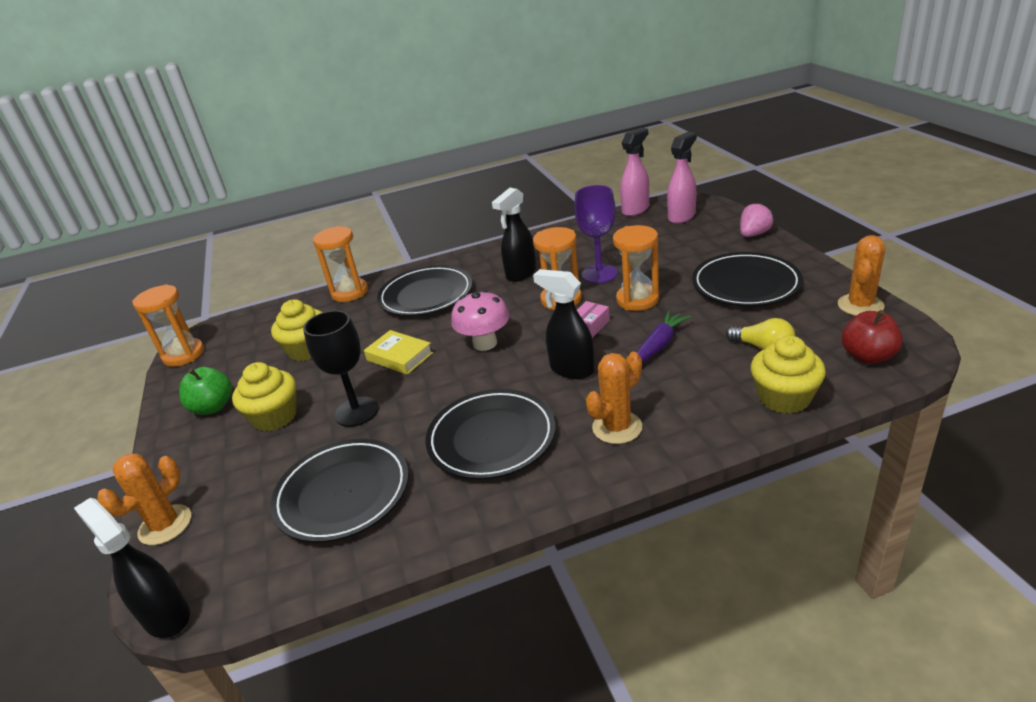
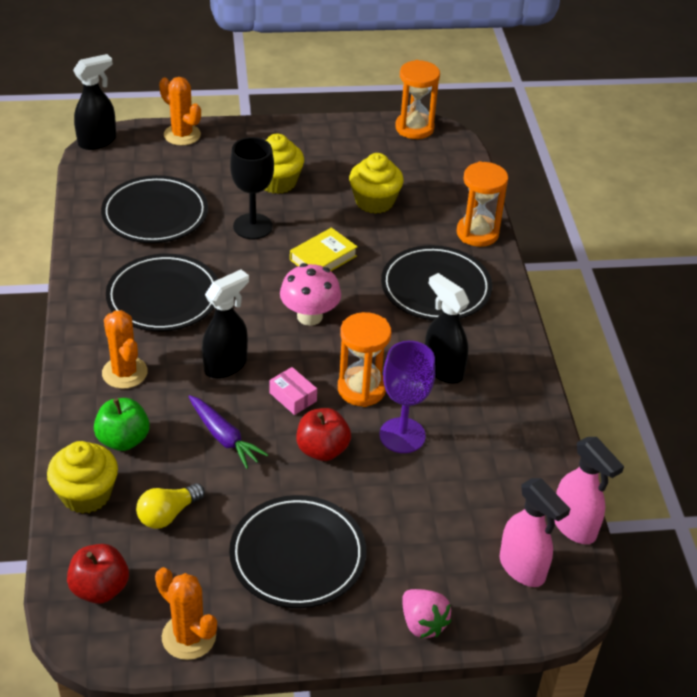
camera: 95 degrees right, 10 degrees up
(213, 407) = (314, 149): green apple -> green apple (123, 440)
(637, 300) = (322, 450): orange hourglass -> red apple

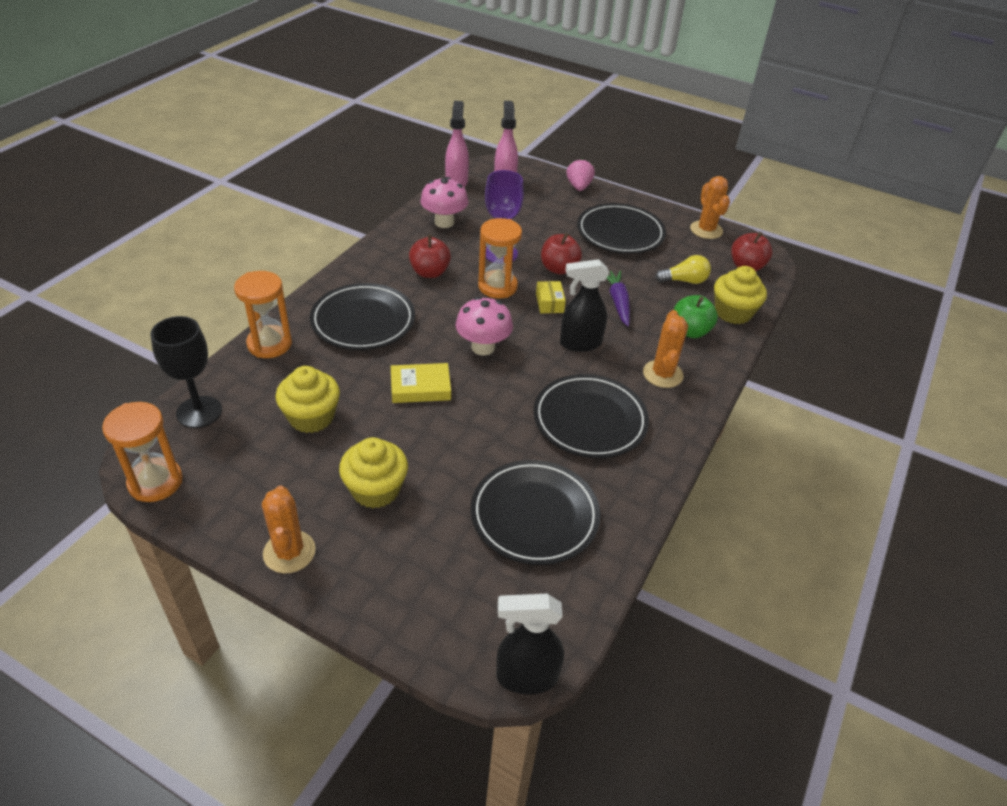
camera: 145 degrees left, 0 degrees up
(182, 135) = (413, 625): orange cactus -> orange cactus (289, 552)
(252, 226) = (450, 450): black goblet -> black goblet (199, 412)
(293, 397) = (549, 303): pink box -> yellow box
(442, 369) = (430, 272): black spray bottle -> red apple
(508, 446) = (444, 222): none -> pink mushroom

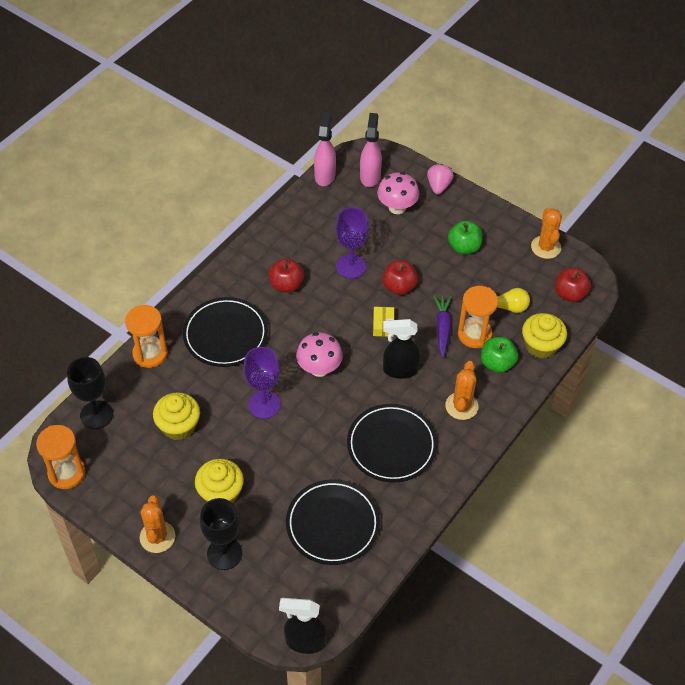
camera: 10 degrees right, 10 degrees up
(389, 565) = (224, 553): none -> black goblet
(420, 387) = (264, 404): yellow book -> purple goblet
(444, 222) = (306, 226): pink mushroom -> pink mushroom (397, 207)
(497, 287) = (342, 304): orange hourglass -> orange hourglass (474, 334)
(620, 233) = (464, 247): black plate -> green apple

